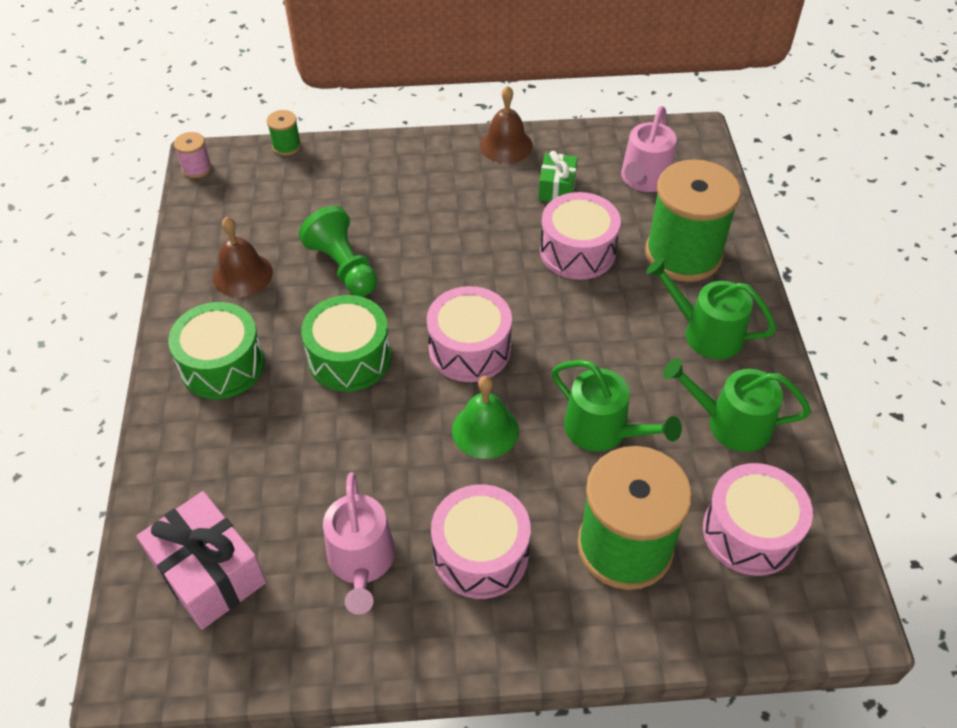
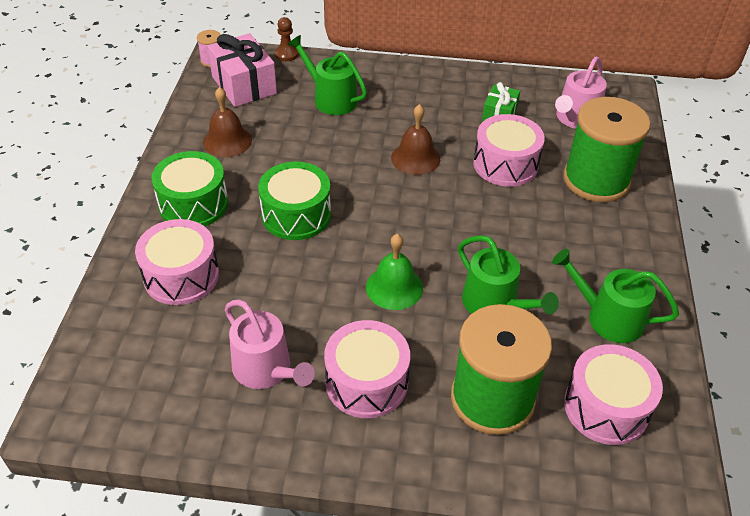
camera: 10 degrees right, 5 degrees down
(209, 573) = (140, 356): pink gift -> pink gift (244, 85)
(286, 146) = (286, 54): green spool -> brown pawn
(343, 266) = (309, 147): green pawn -> none
(361, 561) = (266, 369): pink watering can -> pink watering can turned 45 degrees counterclockwise
(469, 349) = (396, 224): pink drum -> pink drum (181, 276)
(506, 145) = (464, 77): brown bell -> brown bell (415, 158)
(706, 333) = (602, 243): green watering can -> green watering can (331, 99)

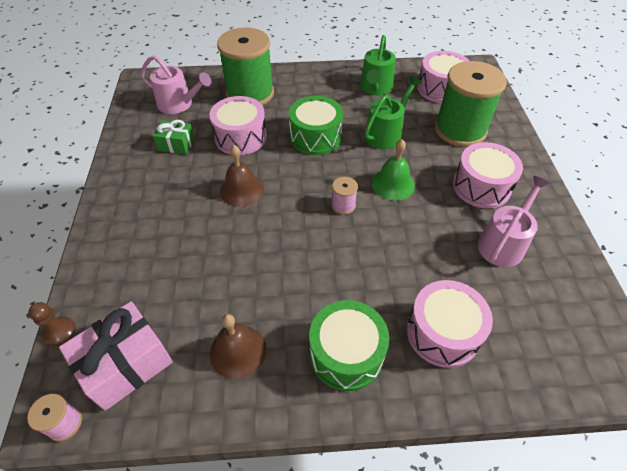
camera: 100 degrees left, 5 degrees up
(296, 215) = (335, 260): green drum -> green drum (315, 137)
(331, 99) = (154, 267): green watering can -> none
(371, 234) = (343, 205): none -> pink spool

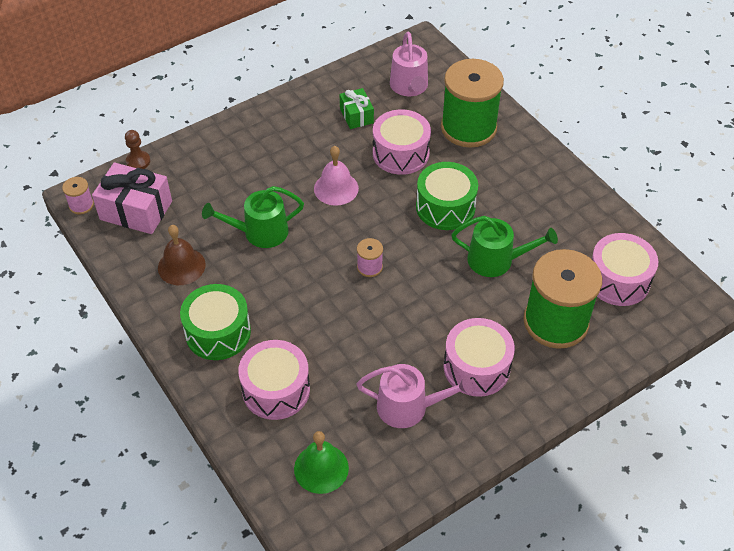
camera: 60 degrees right, 0 degrees up
(242, 190) = (336, 188): brown bell -> pink bell
(375, 88) = (567, 222): green watering can -> green watering can (260, 232)
(393, 184) = (425, 293): green bell -> green bell (321, 468)

